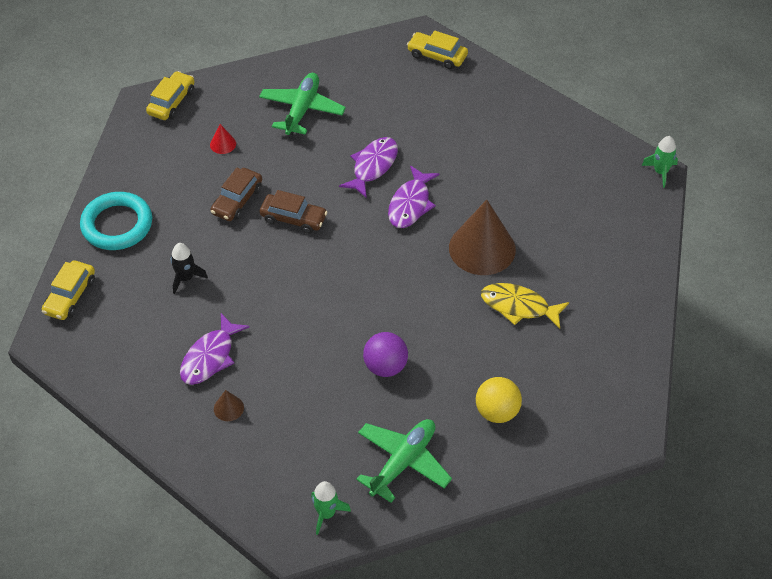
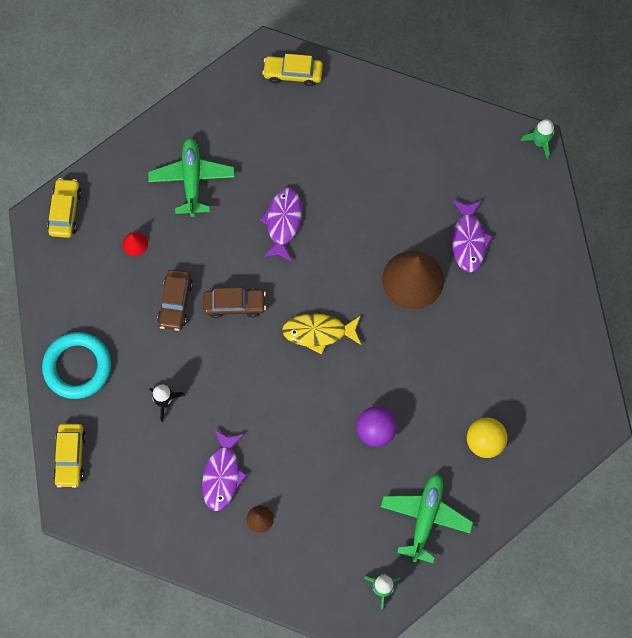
camera: 20 degrees left, 20 degrees up
(410, 204) = (333, 253): purple fish -> purple fish (468, 240)
(518, 306) = (465, 330): yellow fish -> yellow fish (318, 332)

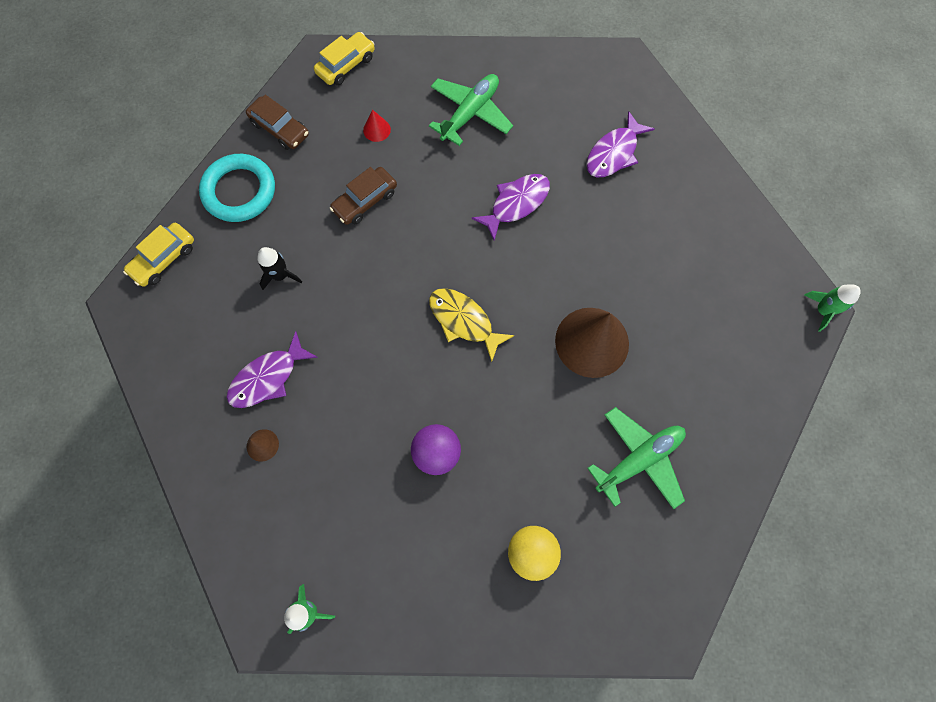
camera: 40 degrees right, 0 degrees up
(234, 305) = (412, 240): brown car -> brown car (280, 129)
(293, 73) = (633, 90): yellow car -> none
(425, 517) = (410, 578): green plane -> green plane (638, 459)
(468, 240) = (676, 347): purple fish -> purple fish (614, 153)

